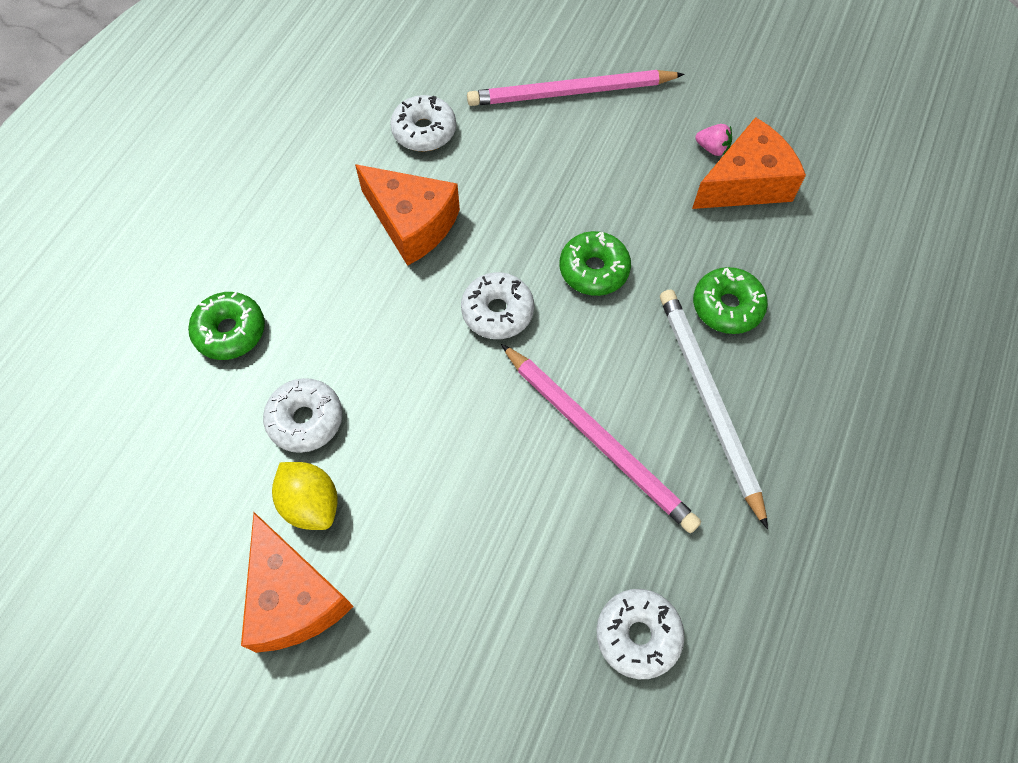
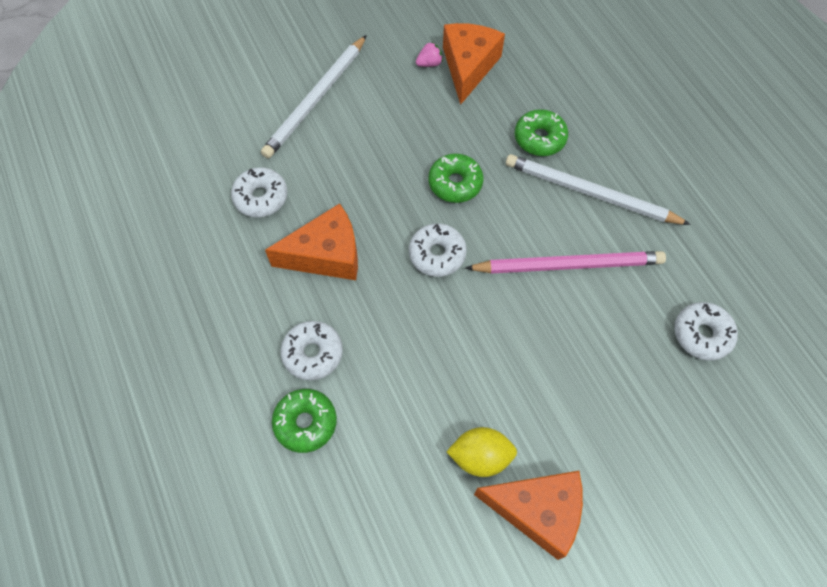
camera: 50 degrees left, 0 degrees up
(305, 420) = (416, 419): white donut -> white donut (313, 353)
(571, 92) = (316, 99): pink pencil -> white pencil

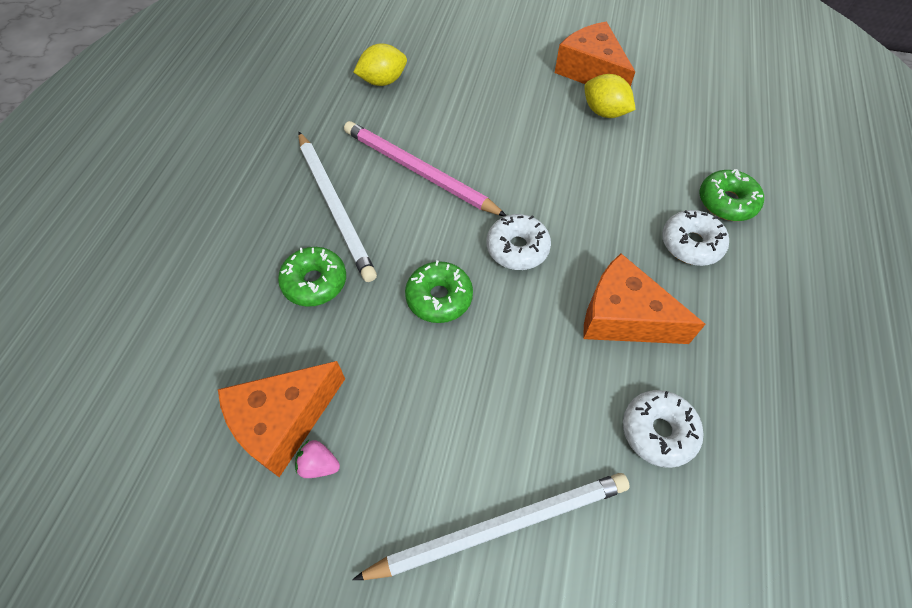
camera: 140 degrees left, 5 degrees down
(701, 334) = (383, 81): white donut -> yellow lemon

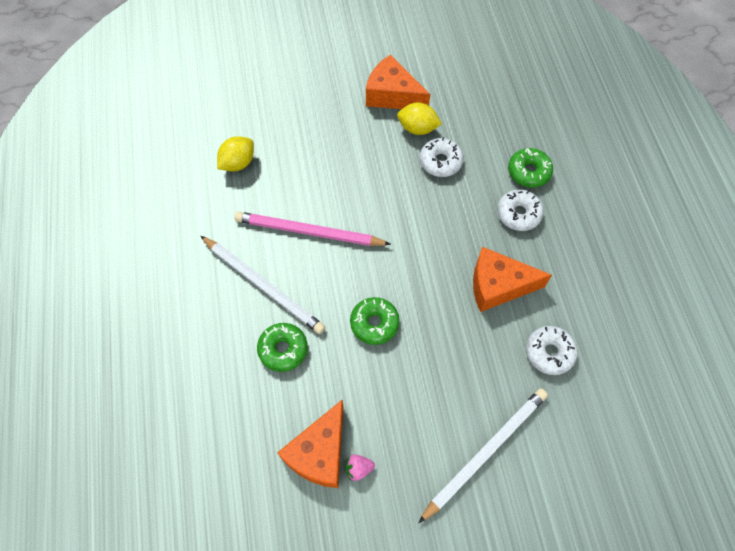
camera: 25 degrees left, 5 degrees up
(517, 248) = (408, 264): white donut -> white donut (440, 162)

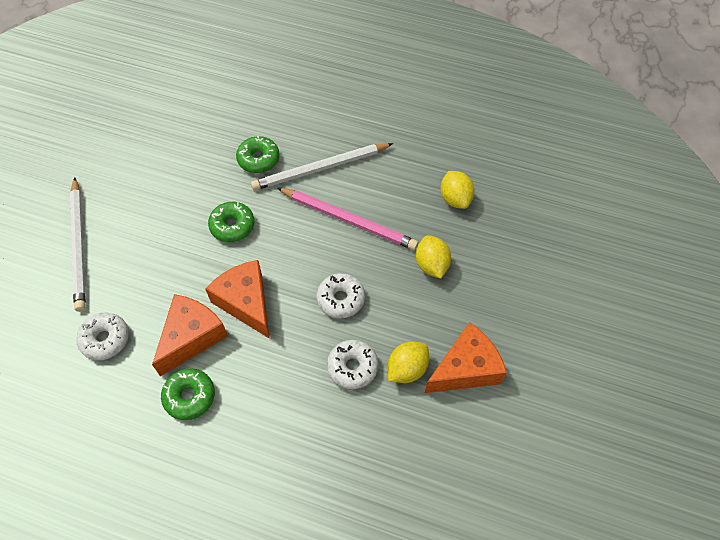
camera: 120 degrees right, 5 degrees down
(309, 232) = (348, 220): pink pencil -> pink pencil turned 75 degrees clockwise
(317, 151) = (431, 265): none -> yellow lemon
(319, 452) = (168, 148): orange cheese -> orange cheese (246, 302)
(358, 468) = (139, 165): pink strawberry -> none
(518, 214) = (246, 404): white donut -> white donut (341, 299)
(529, 172) = (284, 448): green donut -> green donut (189, 396)

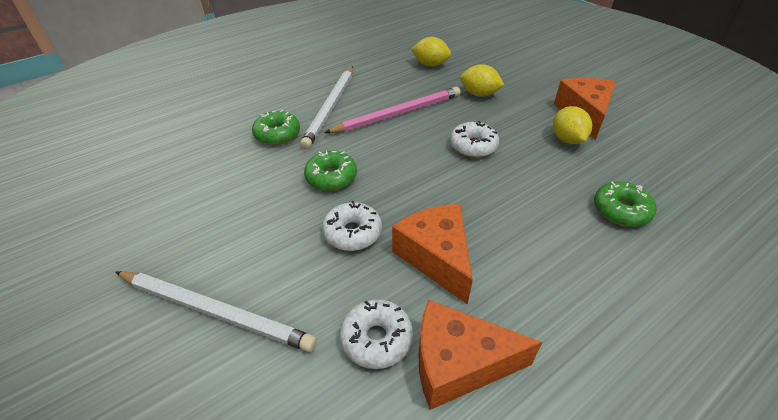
camera: 55 degrees left, 15 degrees down
(189, 396) = (511, 288): green donut -> green donut (621, 210)
(246, 302) = (427, 202): orange cheese -> orange cheese (458, 363)
(352, 367) = (547, 165): white donut -> white donut (352, 233)

